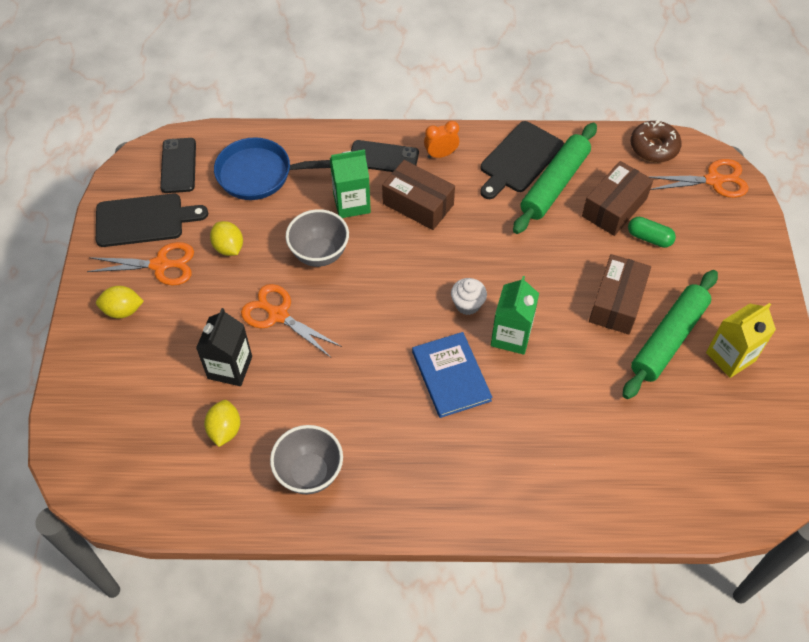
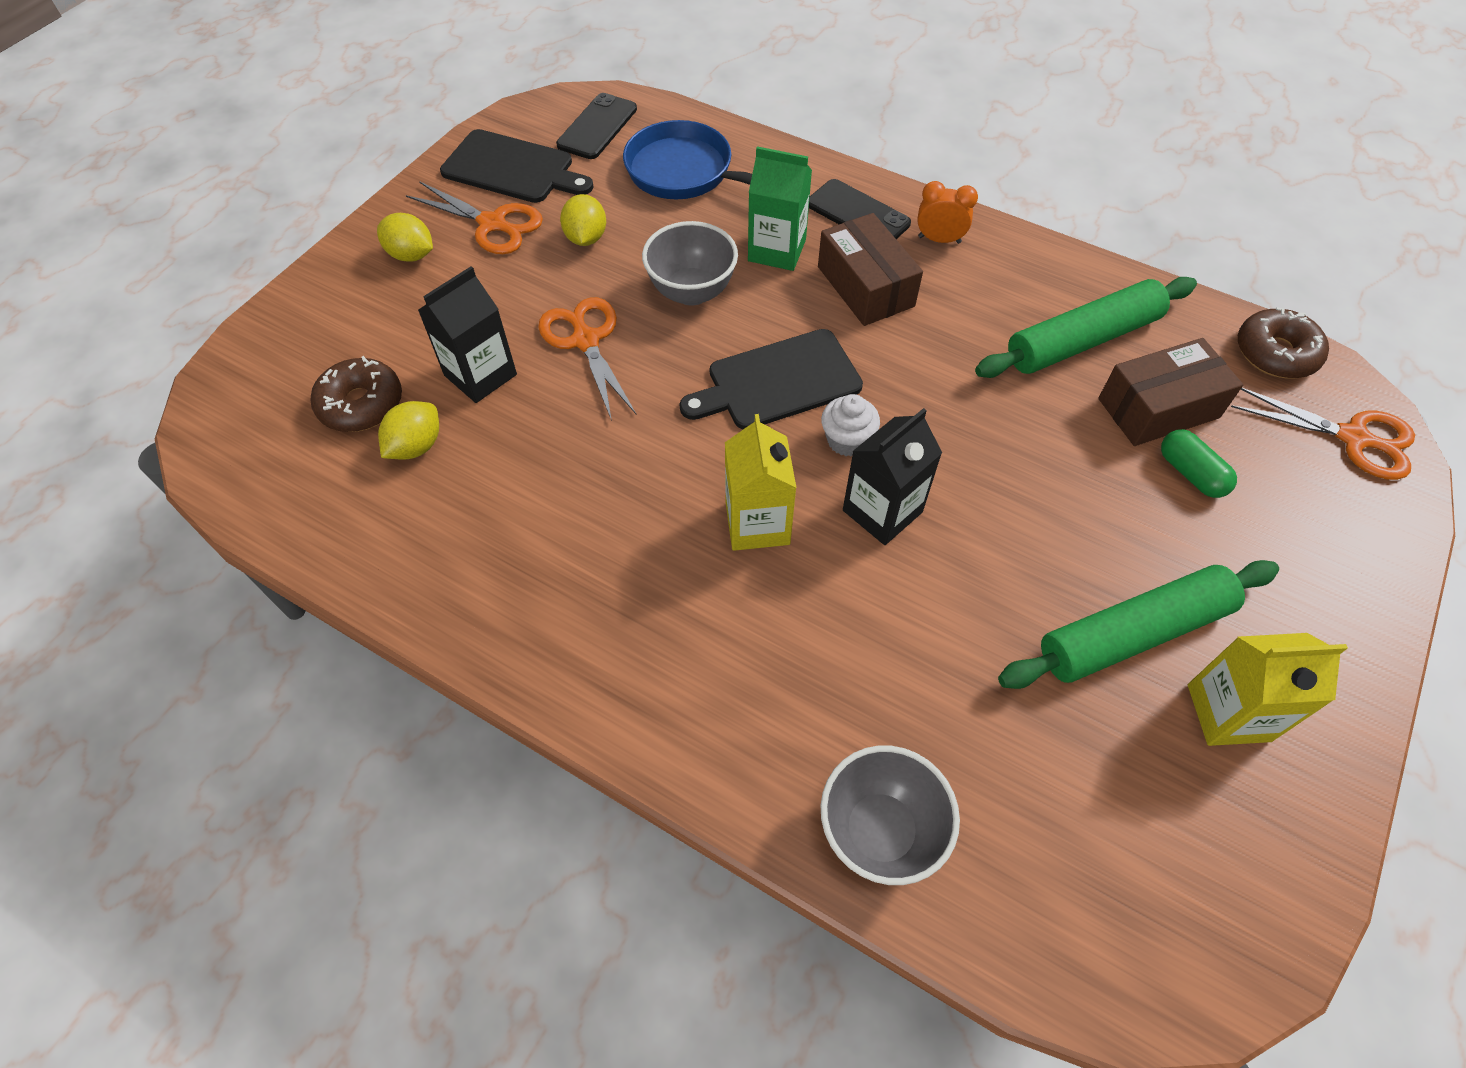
camera: 30 degrees right, 0 degrees up
(169, 422) = (361, 404): none -> brown donut
(309, 473) = (477, 554): grey bowl -> grey bowl (880, 831)
(451, 376) = (757, 523): blue book -> yellow carton
(511, 336) = (882, 511): green carton -> black carton
(519, 159) = (1049, 289): black cutting board -> black cutting board (778, 382)
(616, 302) = (1078, 540): brown box -> none

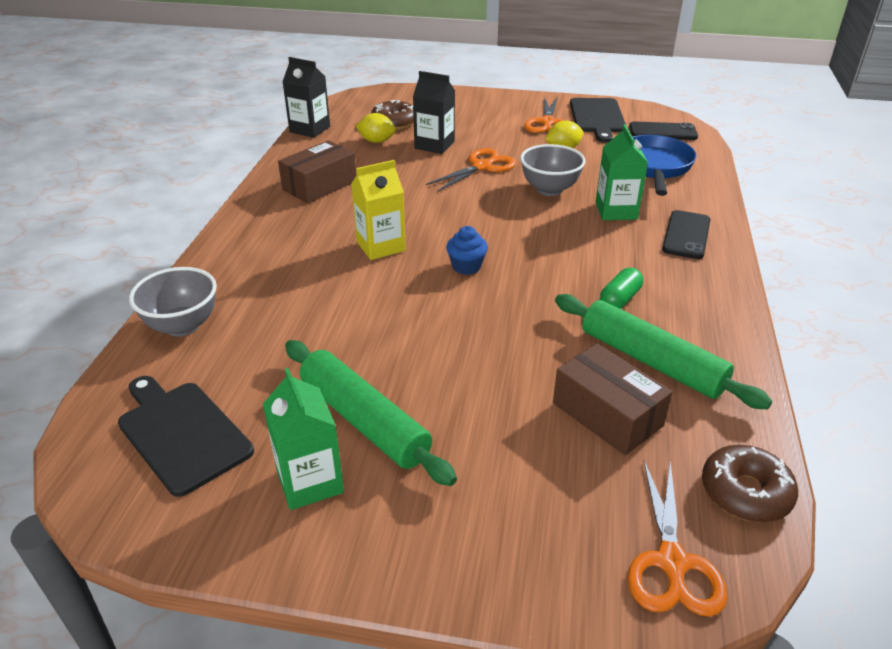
camera: 70 degrees right, 20 degrees down
(411, 255) = (503, 109): yellow lemon -> none
(778, 382) = (498, 233): black cutting board -> black cutting board (181, 433)
(847, 440) = (466, 266): white cupcake -> blue cupcake
(865, 286) = (615, 250): brown box -> brown box (319, 185)
(882, 511) = (415, 290): black carton -> black carton (310, 129)
(939, 240) = (697, 274): orange clock -> none
(1190, 473) = (545, 441): green capsule -> green capsule (620, 299)
(1228, 712) = (310, 481): yellow carton -> green carton

